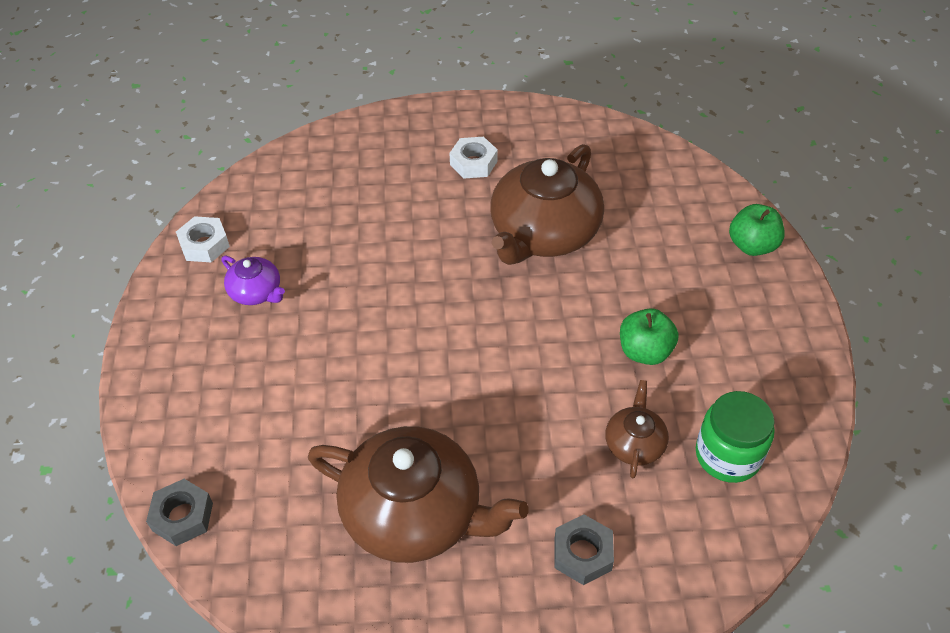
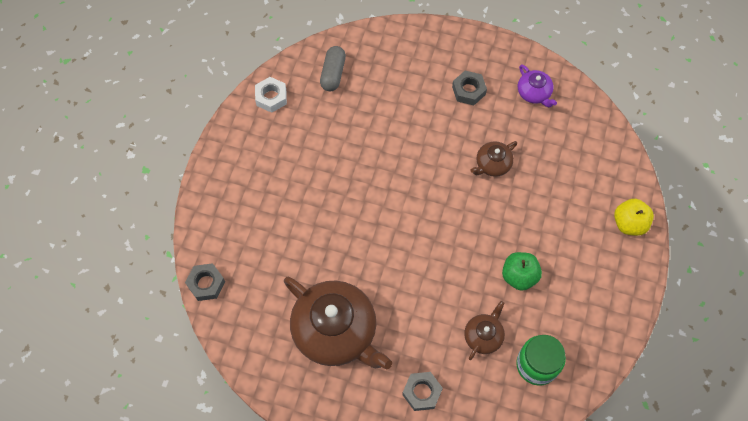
camera: 20 degrees right, 15 degrees up
(256, 292) = (293, 145): purple teapot -> purple teapot (534, 93)
(283, 194) = (333, 74): none -> grey capsule
(473, 163) = (468, 90): white nut -> grey nut
(543, 233) = (492, 164): brown teapot -> brown teapot, size x0.47
(752, 245) = (629, 223): green apple -> yellow apple

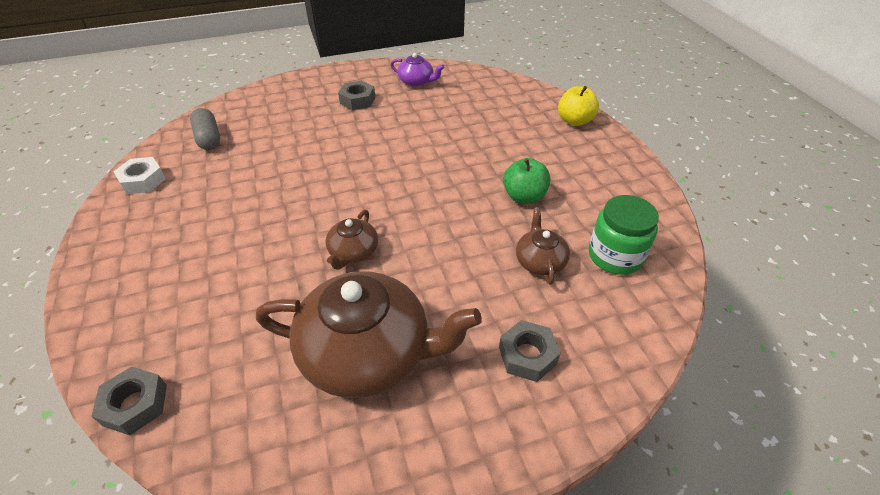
camera: 35 degrees left, 20 degrees down
(492, 164) = (422, 134): brown teapot -> brown teapot (353, 252)

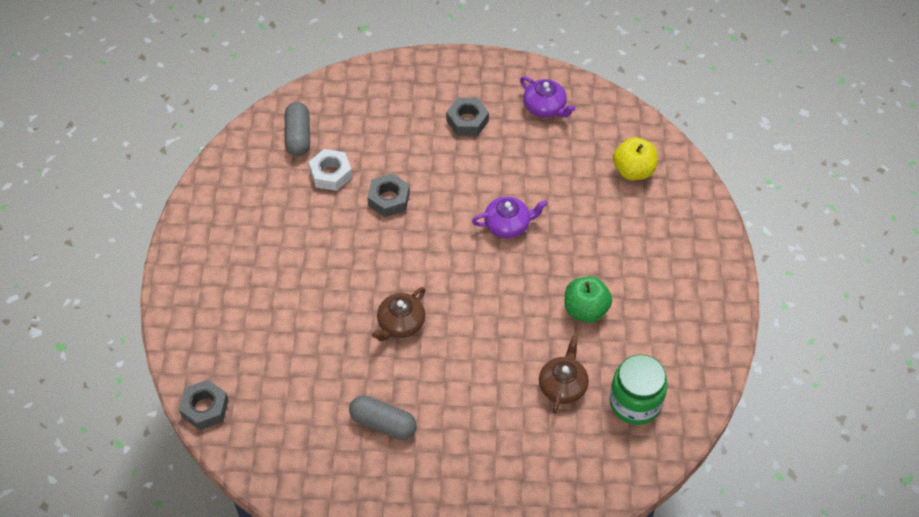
camera: 20 degrees right, 10 degrees up
(143, 181) = (229, 178): white nut -> white nut (331, 174)
(368, 353) = (383, 423): brown teapot -> grey capsule
(423, 155) = (508, 224): none -> purple teapot
(527, 355) = (507, 467): grey nut -> grey nut (389, 199)
(574, 121) = (696, 223): yellow apple -> yellow apple (633, 171)

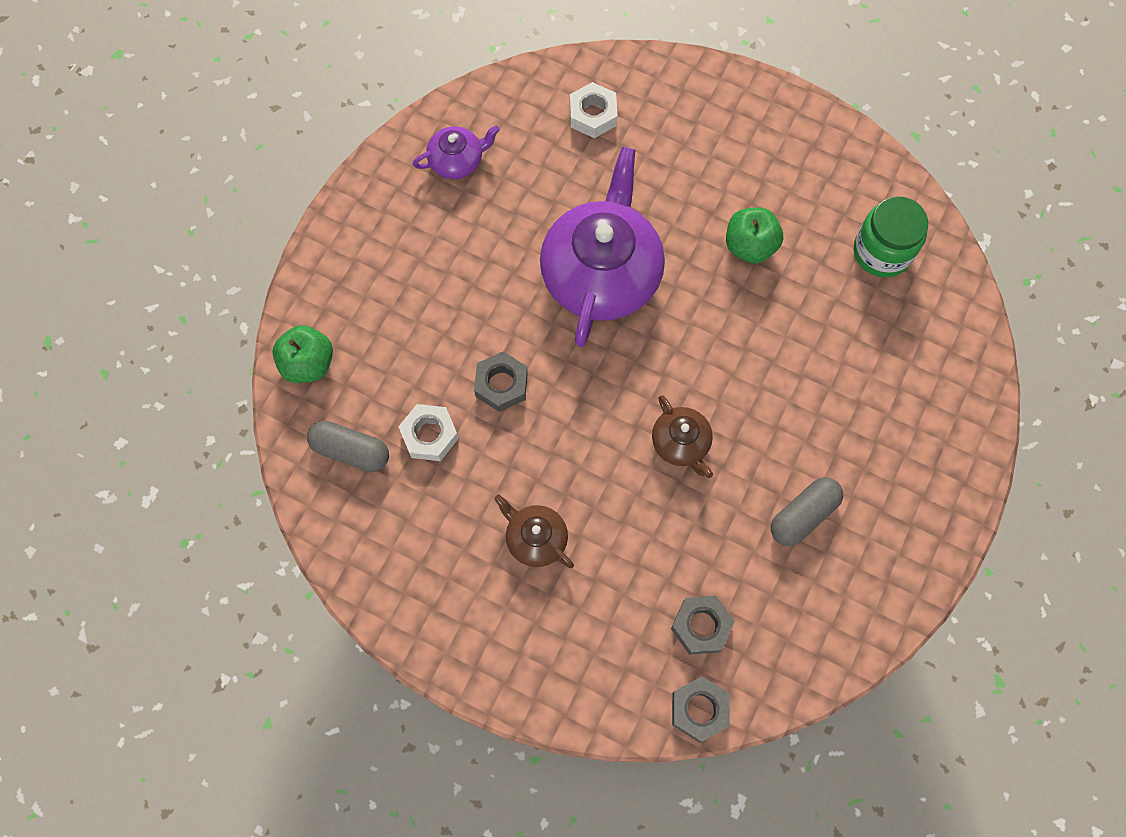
camera: 65 degrees left, 15 degrees up
(347, 89) = (308, 364): none -> green apple
(467, 121) = (432, 251): grey nut -> grey nut (701, 626)
(508, 224) = (601, 273): purple teapot -> purple teapot, size x2.13
(563, 385) = (833, 311): brown teapot -> brown teapot (535, 538)
(633, 171) = (593, 115): yellow apple -> white nut

